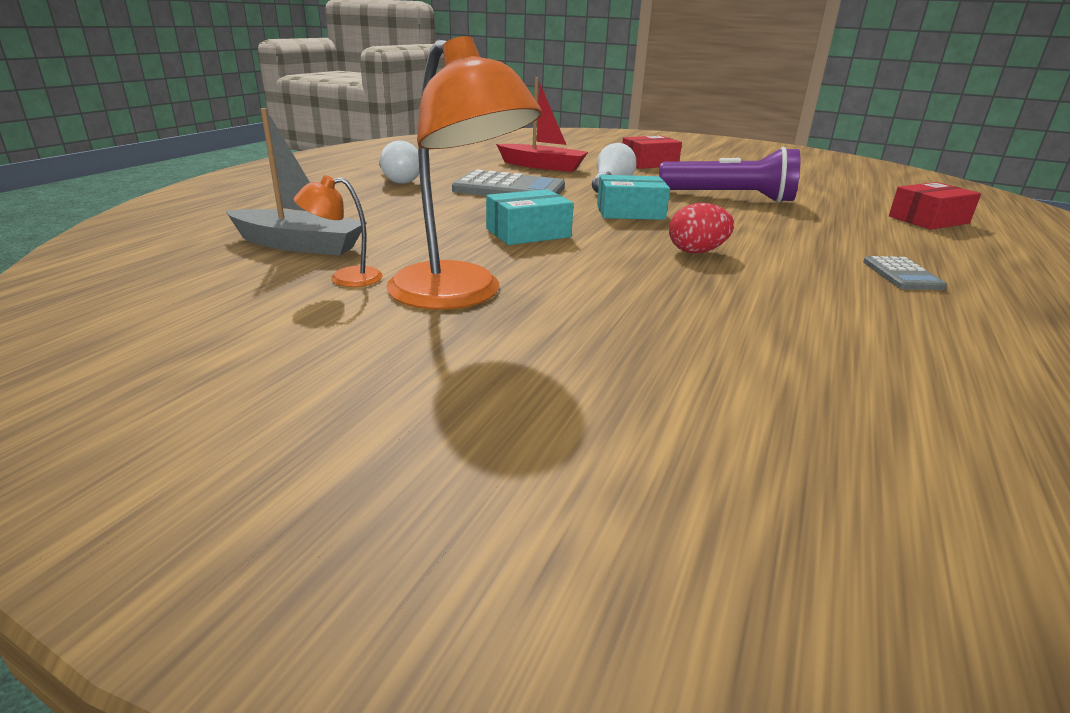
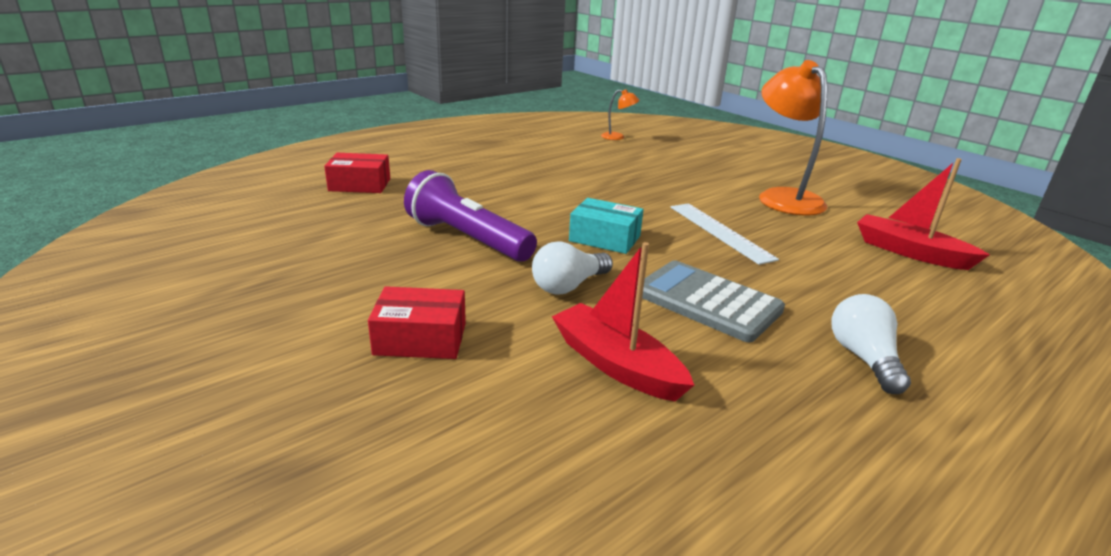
camera: 155 degrees left, 0 degrees up
(299, 245) = (910, 252): grey boat -> red boat
(345, 278) = (856, 218): orange lamp -> orange lamp (618, 137)
(528, 233) = (720, 232): turquoise box -> white ruler
(697, 251) = (607, 195): red egg -> none
(902, 275) = (508, 163): grey calculator -> none

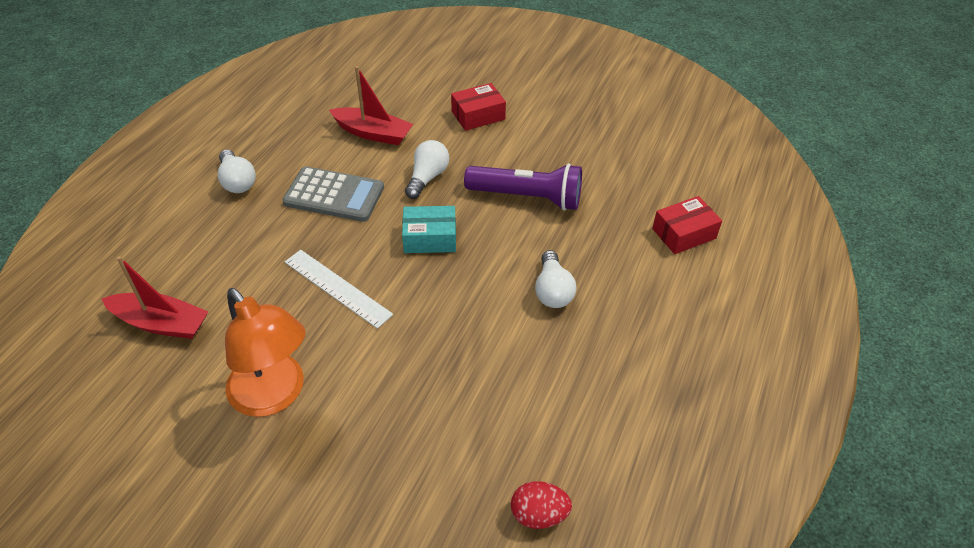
camera: 155 degrees right, 20 degrees up
(519, 187) = (552, 290): none -> white light bulb
(618, 137) = (538, 514): orange lamp -> red egg

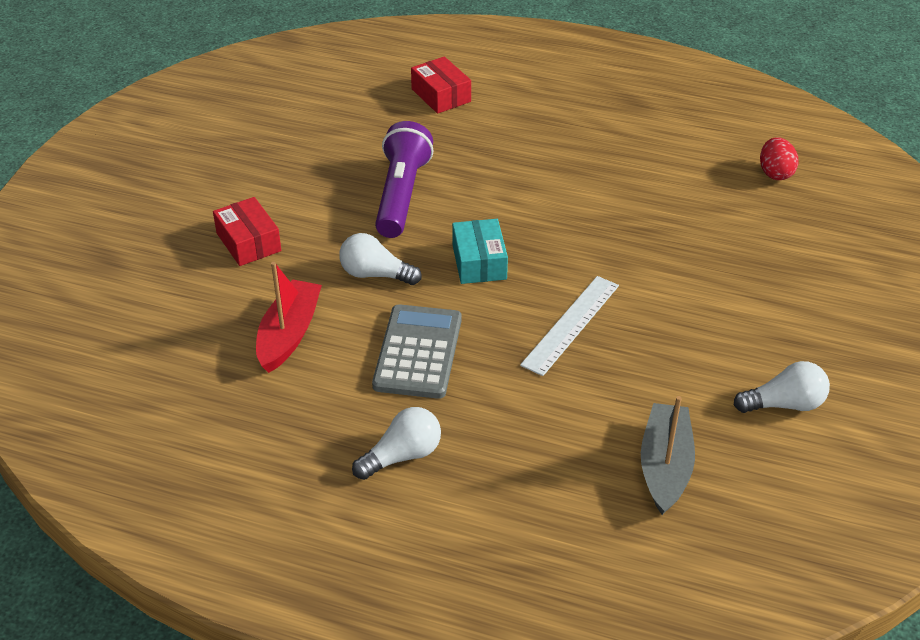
camera: 95 degrees left, 5 degrees down
(161, 323) = (665, 466): red boat -> grey boat
(274, 396) = (726, 347): orange lamp -> none
(552, 290) = (536, 173): white light bulb -> white light bulb (784, 404)

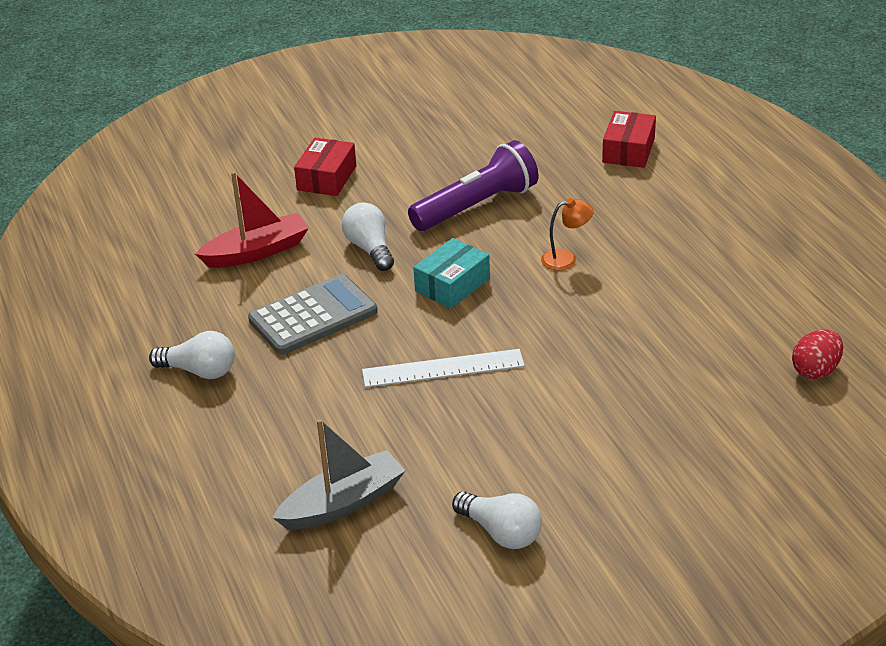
camera: 50 degrees right, 5 degrees down
(523, 195) = (566, 259): none -> orange lamp

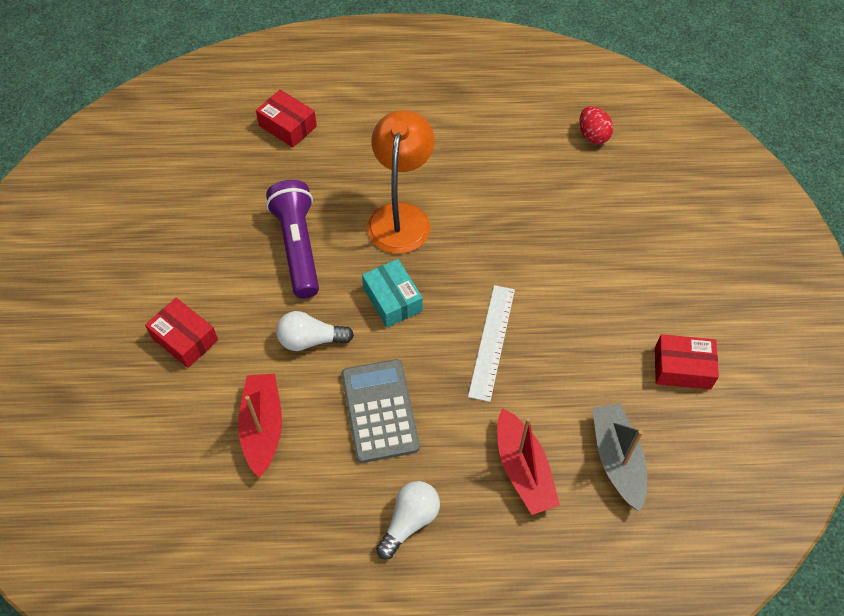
camera: 70 degrees left, 20 degrees up
(294, 433) = (523, 469): none -> red boat
(501, 532) = (682, 368): white light bulb -> red box
(566, 259) = (401, 216): orange lamp -> orange lamp, size x2.19

